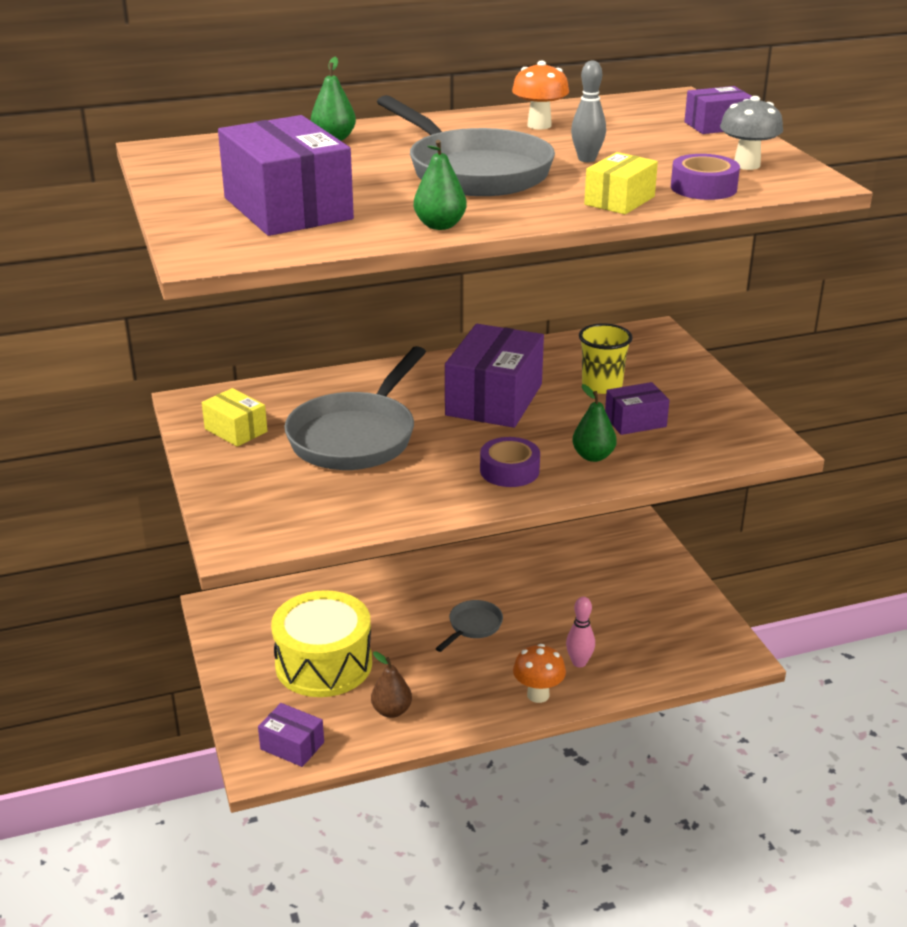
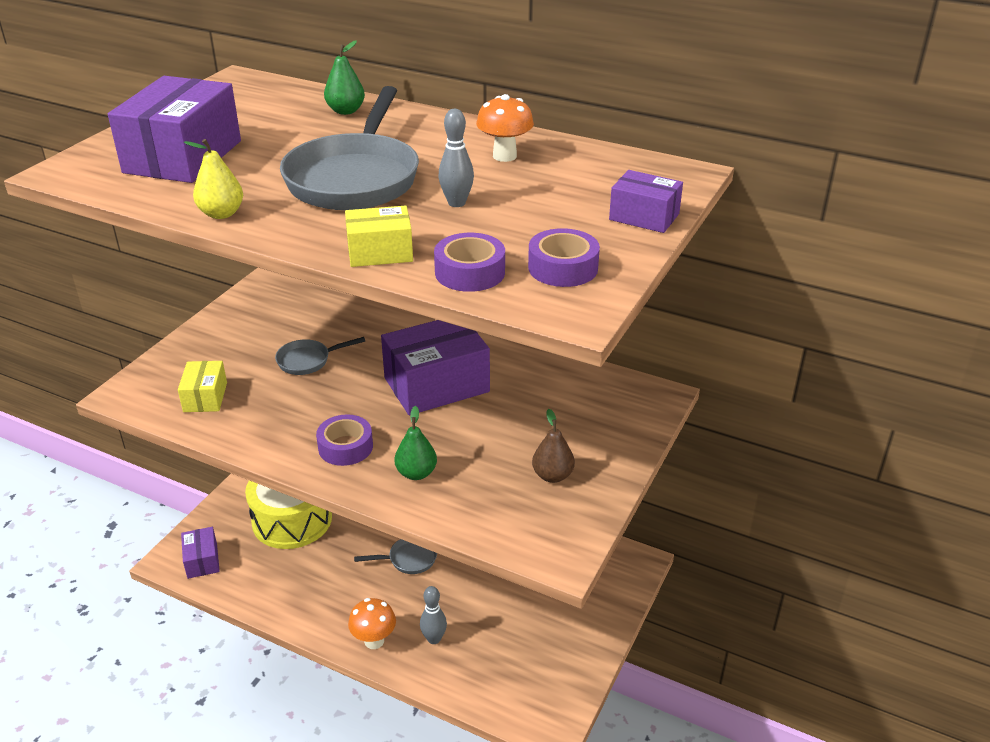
camera: 45 degrees right, 5 degrees up
(236, 430) = (256, 315): yellow box -> yellow box (205, 397)
(356, 436) = (308, 361): grey pan -> grey pan, size x0.48
(391, 711) = (280, 581): brown pear -> brown pear (552, 475)
(440, 225) = (221, 214): green pear -> yellow pear
(579, 662) = (434, 639): pink bowling pin -> grey bowling pin
(602, 385) = (530, 419): yellow cup -> none
(635, 421) = (497, 464): purple box -> none
(746, 165) = (563, 268): grey mushroom -> purple tape

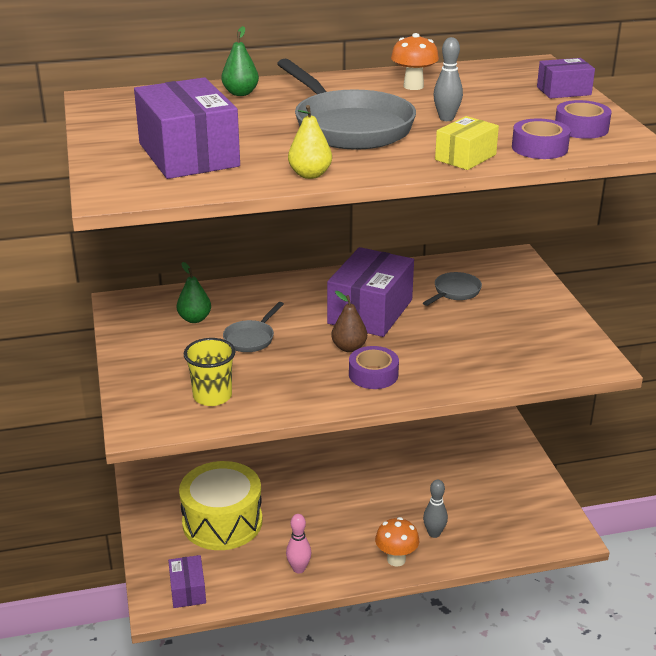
camera: 40 degrees left, 5 degrees down
(202, 560) = (188, 590): purple box -> purple box turned 45 degrees clockwise
(205, 397) = (212, 396): yellow box -> yellow cup
(294, 596) = (299, 569): none -> pink bowling pin
(409, 559) = (349, 497): grey pan -> grey pan (455, 292)
(416, 473) = (445, 365): green pear -> green pear (194, 319)
(552, 475) = (526, 326): brown pear -> brown pear (349, 347)

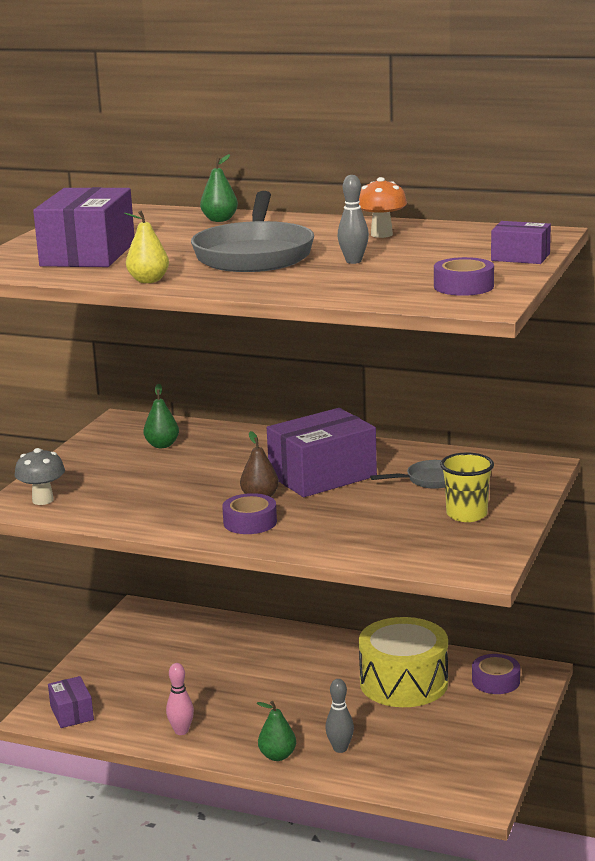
camera: 35 degrees right, 10 degrees down
(160, 410) = (43, 500): none -> grey mushroom
(188, 590) = (71, 713): purple box -> purple box turned 45 degrees counterclockwise
(212, 396) = (95, 502): yellow cup -> yellow cup (466, 514)
(222, 522) = (158, 673): yellow drum -> yellow drum (403, 683)
(251, 338) = (187, 470): grey pan -> none
(396, 559) = (277, 756): orange mushroom -> green pear
(465, 157) = (303, 290): yellow box -> none
(539, 148) = (386, 294): purple tape -> purple tape (495, 681)

